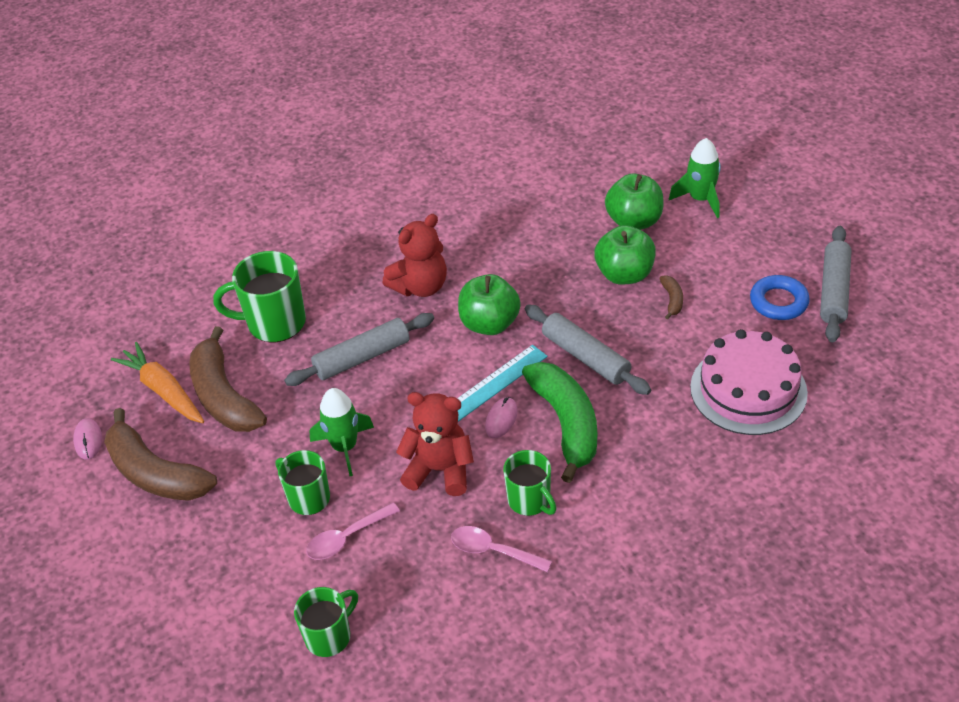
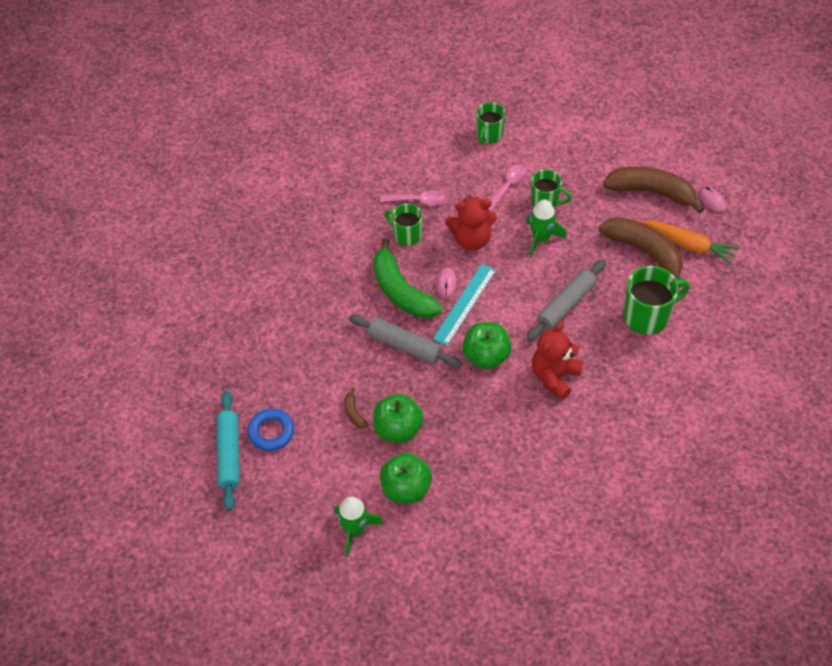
camera: 160 degrees right, 10 degrees up
(748, 390) = (283, 348): pink cake -> none
(833, 291) = (229, 454): grey rolling pin -> turquoise rolling pin

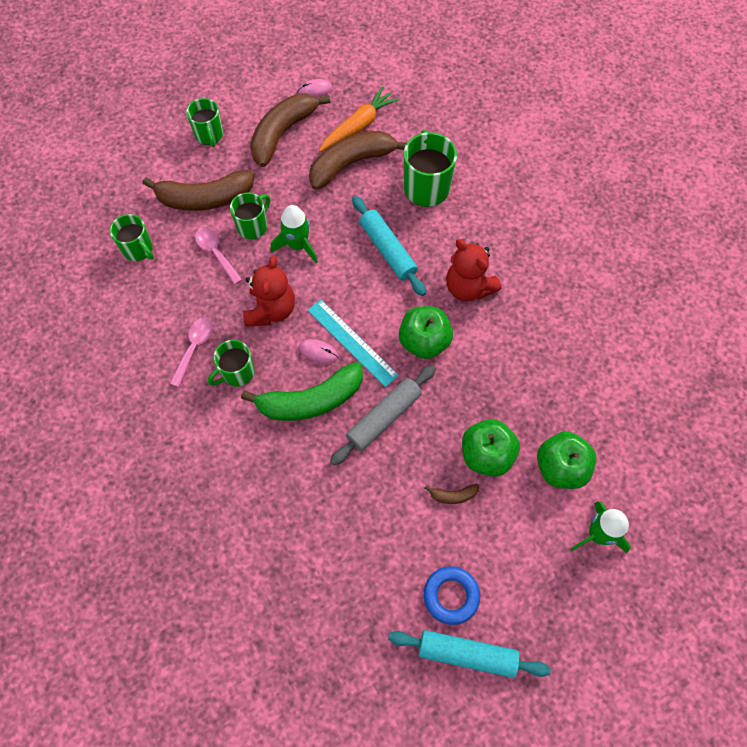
camera: 75 degrees left, 10 degrees up
(557, 160) = (205, 198): none -> brown banana
(566, 305) = (388, 250): grey rolling pin -> turquoise rolling pin
(623, 142) = (209, 135): none -> green mug

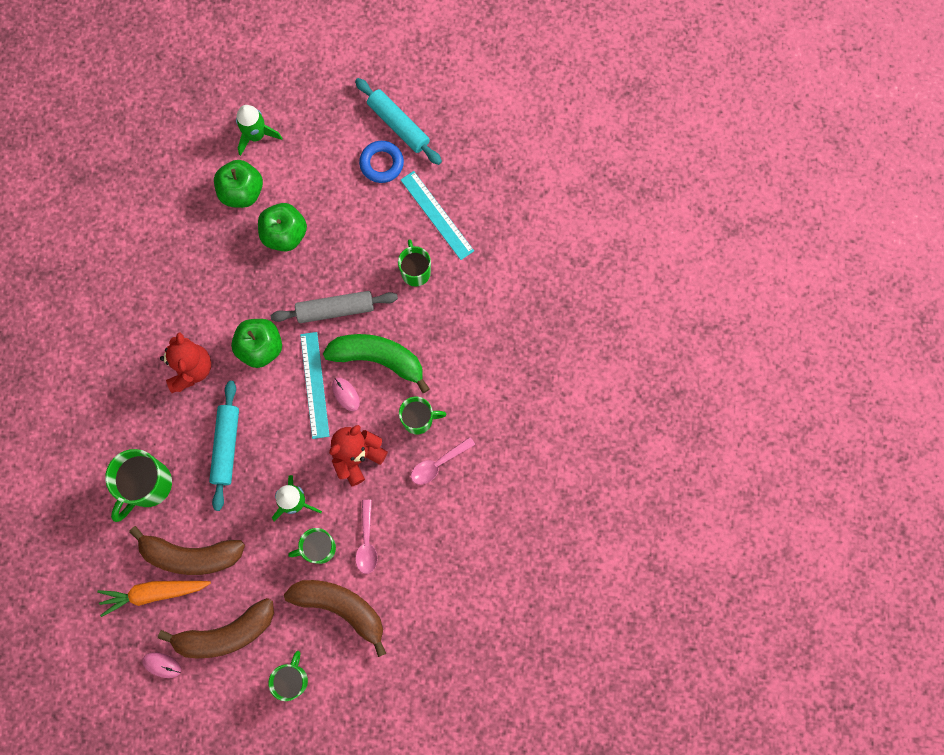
camera: 145 degrees left, 10 degrees up
(138, 249) = (429, 592): green mug -> green mug (415, 271)
(354, 579) = (437, 215): none -> turquoise ruler
(453, 495) = (330, 223): brown banana -> none

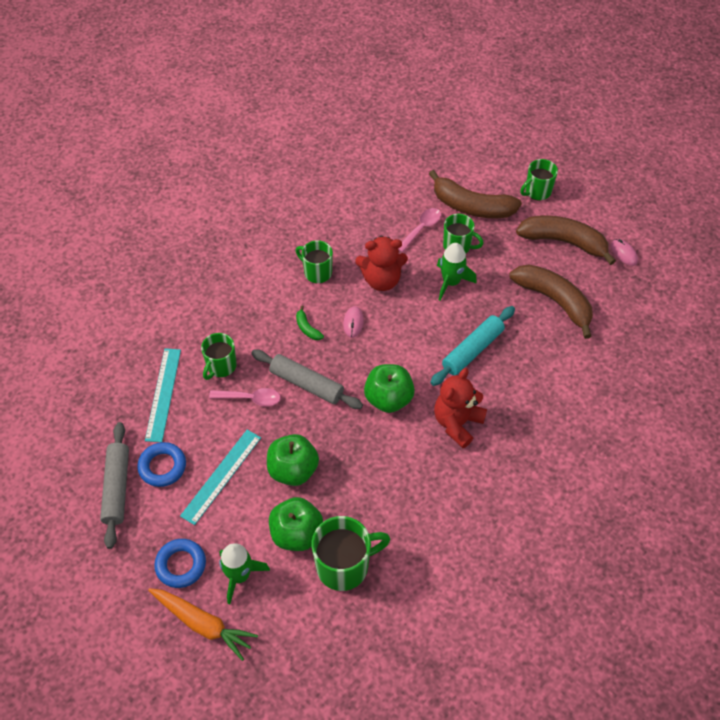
camera: 140 degrees left, 20 degrees down
(147, 485) = (554, 366): green mug -> green mug (344, 566)
(153, 593) = (599, 296): orange carrot -> orange carrot (203, 624)
(302, 112) = (181, 565): none -> blue ring
(314, 385) = (370, 344): turquoise ruler -> turquoise ruler (221, 476)
(341, 608) = (471, 206): brown banana -> brown banana turned 45 degrees counterclockwise
(378, 359) = (307, 328): green banana -> green banana, size x0.42
(398, 125) = (117, 488): turquoise rolling pin -> grey rolling pin
(438, 464) = (330, 239): pink spoon -> pink spoon (250, 398)

